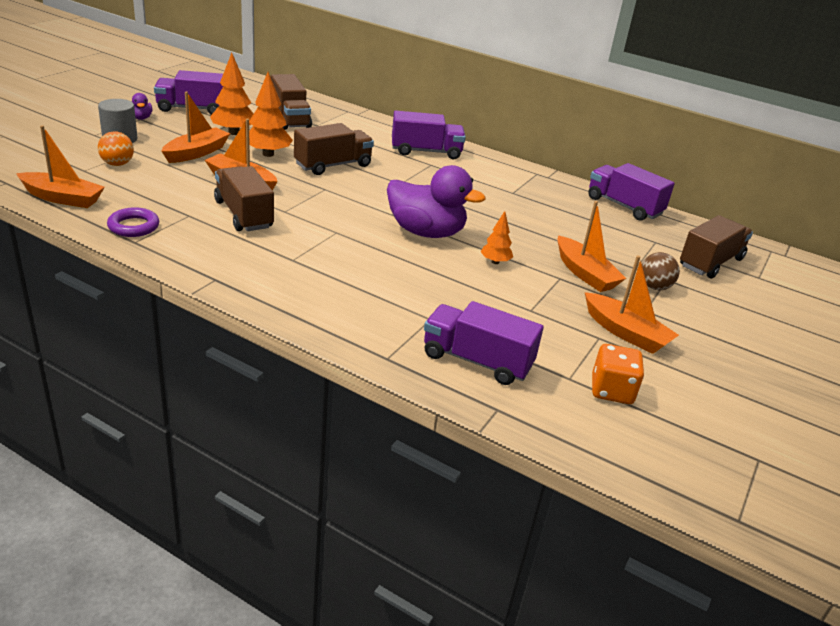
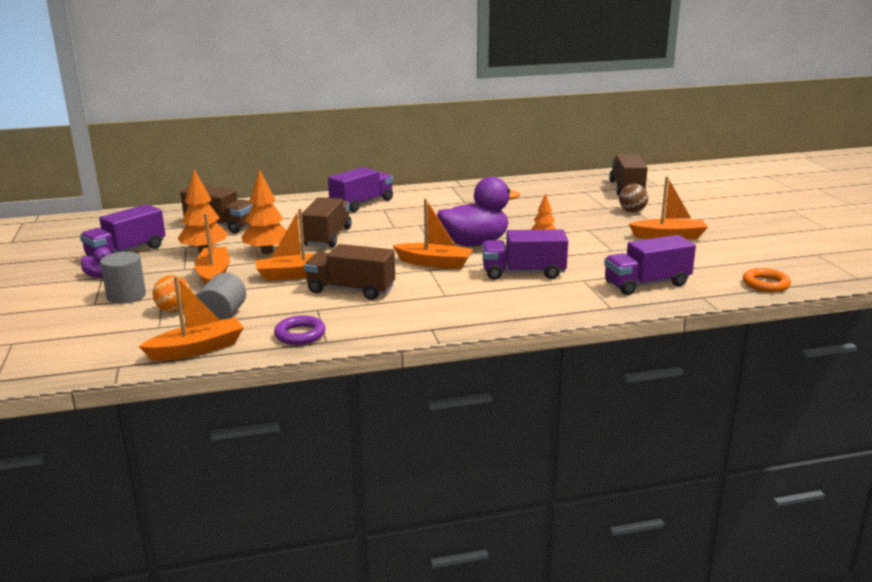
camera: 40 degrees left, 10 degrees down
(128, 185) = (222, 316): none -> grey cylinder
(585, 273) = (592, 221): orange boat -> orange boat (434, 263)
(600, 445) = (765, 284): none -> orange ring
(611, 390) = (719, 262): orange dice -> none
(624, 206) = (531, 182): purple truck -> purple truck (523, 273)

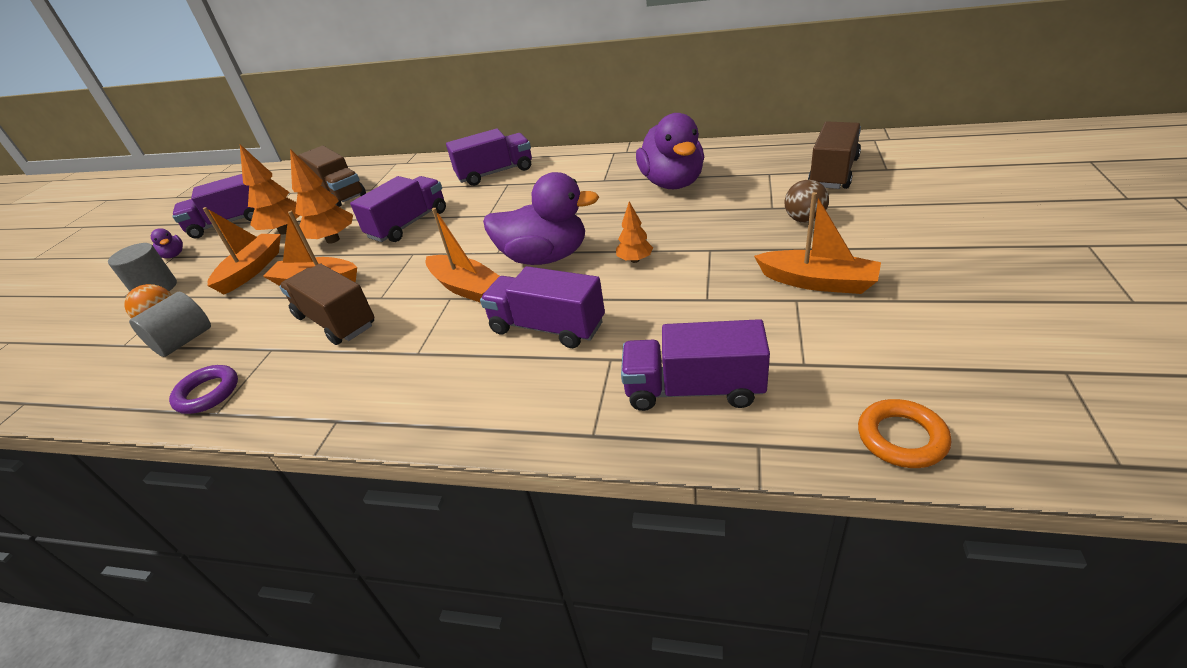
camera: 30 degrees right, 15 degrees up
(197, 349) = (105, 393): orange boat -> none
(327, 237) = (408, 224): brown truck -> purple truck
(521, 200) = (672, 183): none -> purple duck

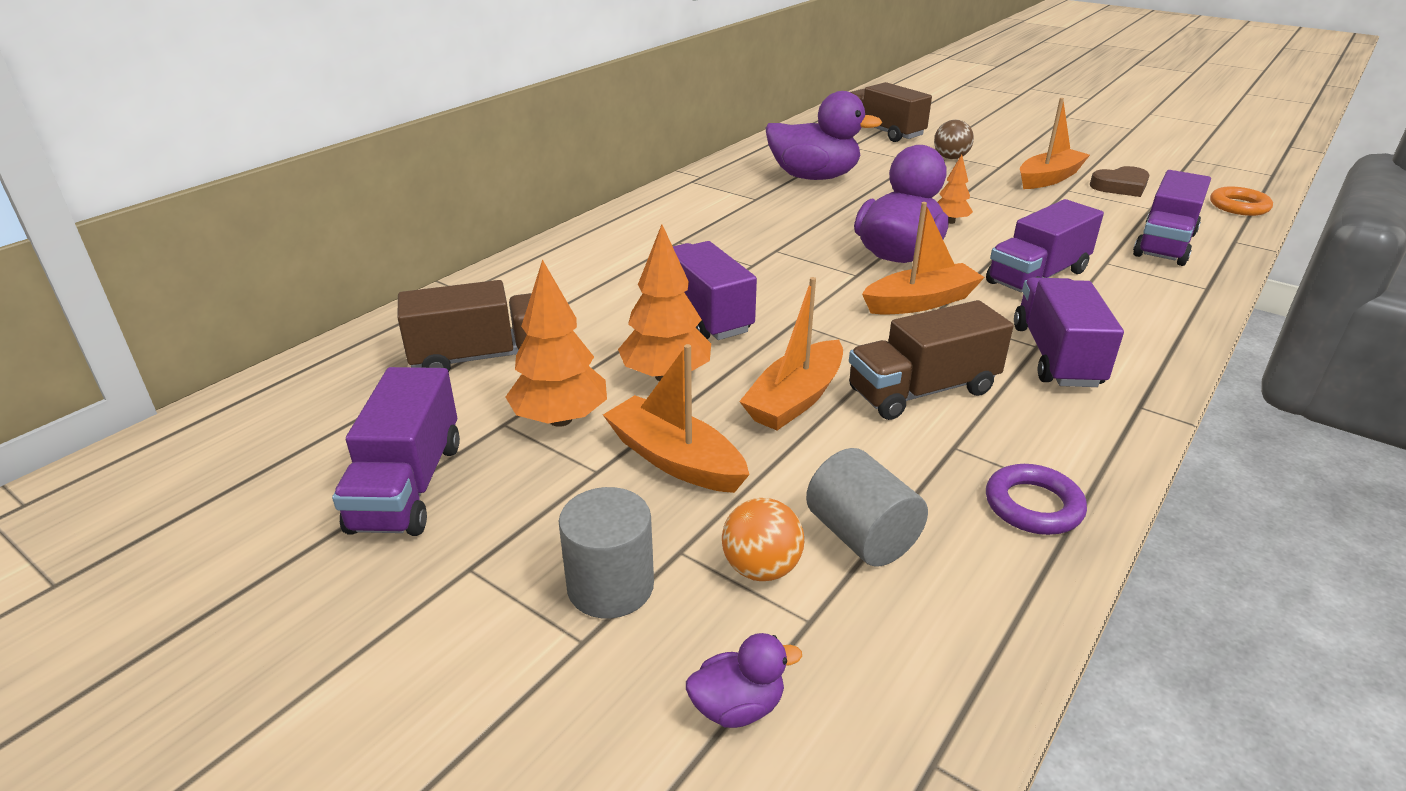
camera: 70 degrees left, 5 degrees down
(173, 255) = (462, 568): purple duck -> purple duck (737, 707)
(495, 173) = (631, 242): purple truck -> purple truck (1056, 356)
(854, 331) = (1120, 186): none -> brown heart

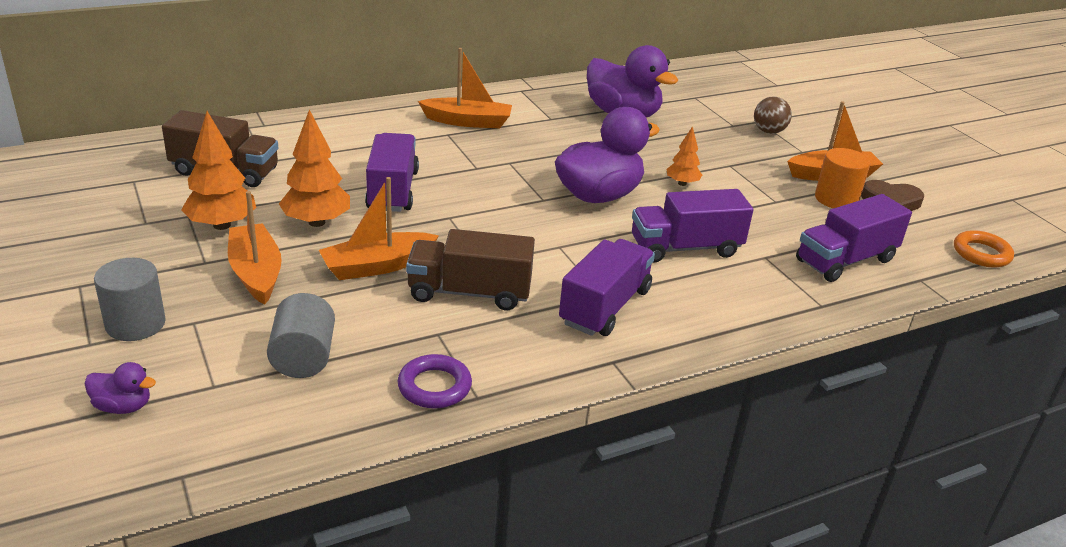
camera: 25 degrees right, 0 degrees up
(408, 486) = (99, 231): purple truck -> none
(761, 568) = (224, 349): orange ball -> none
(883, 131) = (744, 92): brown truck -> none
(920, 302) = (561, 235): orange boat -> orange boat (468, 121)
(1081, 197) = (836, 199): none -> orange cylinder

